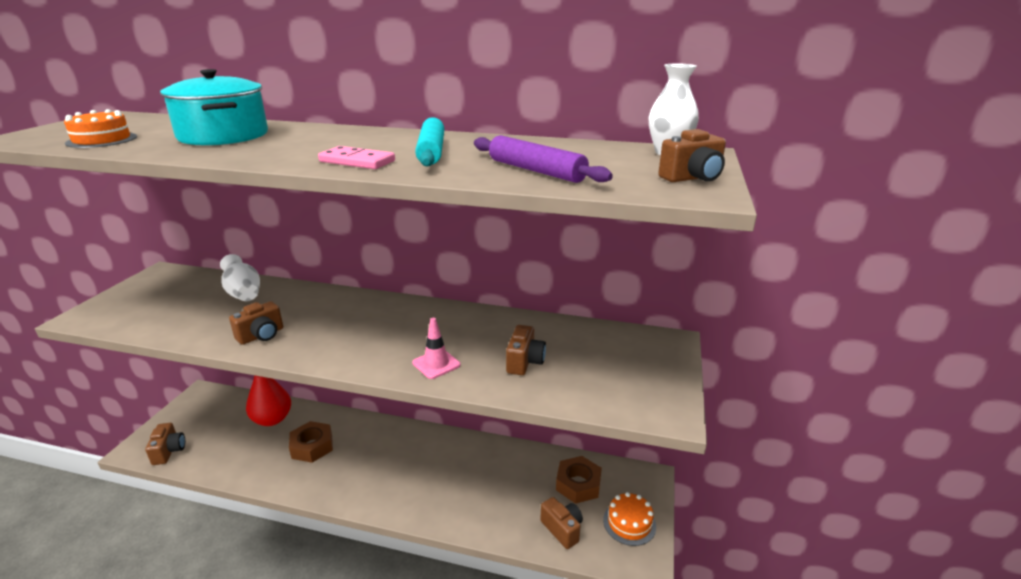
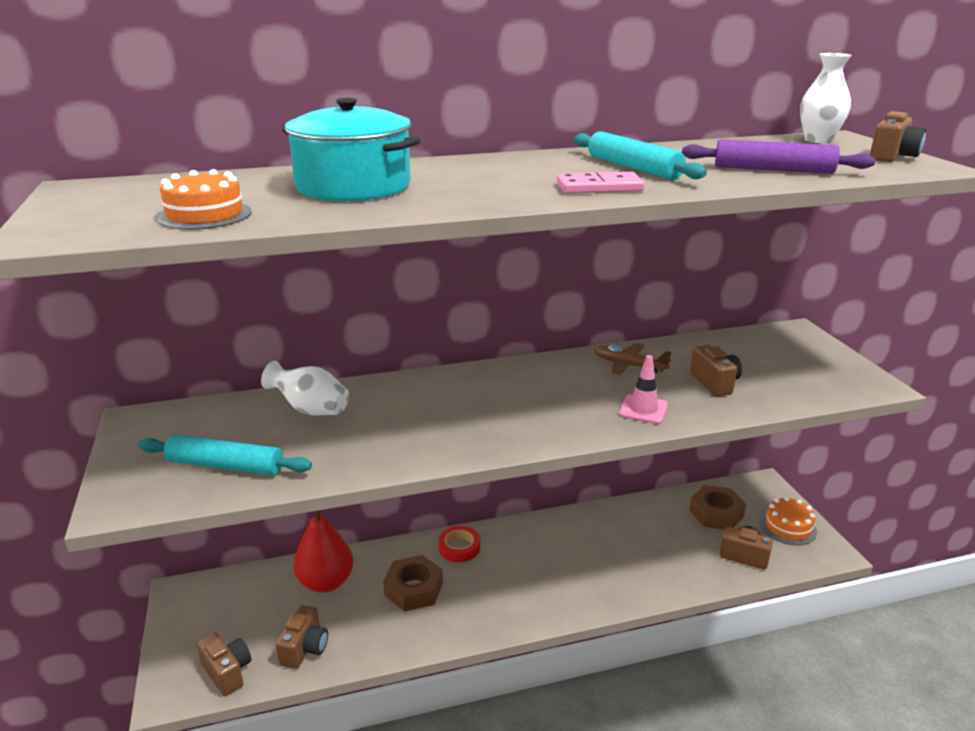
camera: 30 degrees left, 0 degrees up
(153, 313) = (226, 466): none -> turquoise rolling pin
(261, 335) = (416, 443): brown camera -> brown camera (305, 648)
(368, 430) = (459, 547): none -> red tape
(480, 326) = (629, 365): none -> brown plane

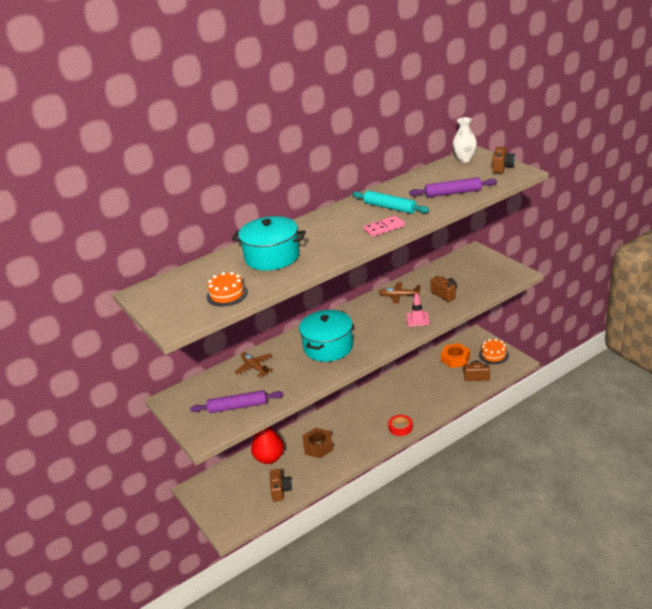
camera: 15 degrees left, 5 degrees up
(226, 466) = (238, 406): turquoise rolling pin -> purple rolling pin
(227, 672) = (249, 513): brown camera -> none
(310, 410) = (255, 367): white vase -> brown plane
(455, 412) = (328, 347): none -> turquoise pot
(459, 547) = (329, 419): red tape -> red tape (400, 427)
(716, 513) = (455, 359): brown nut -> orange nut

